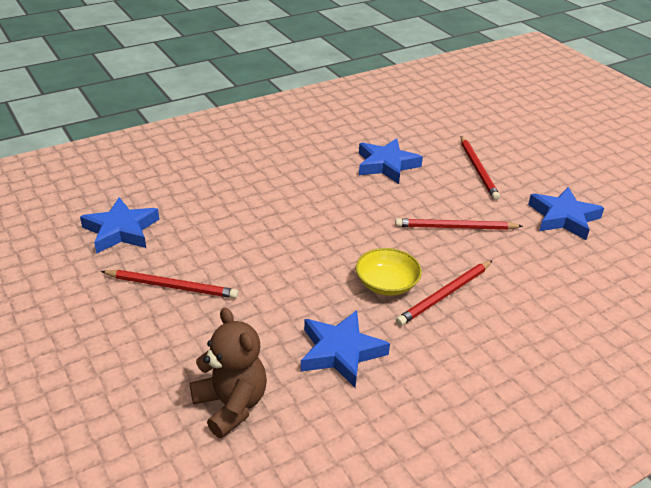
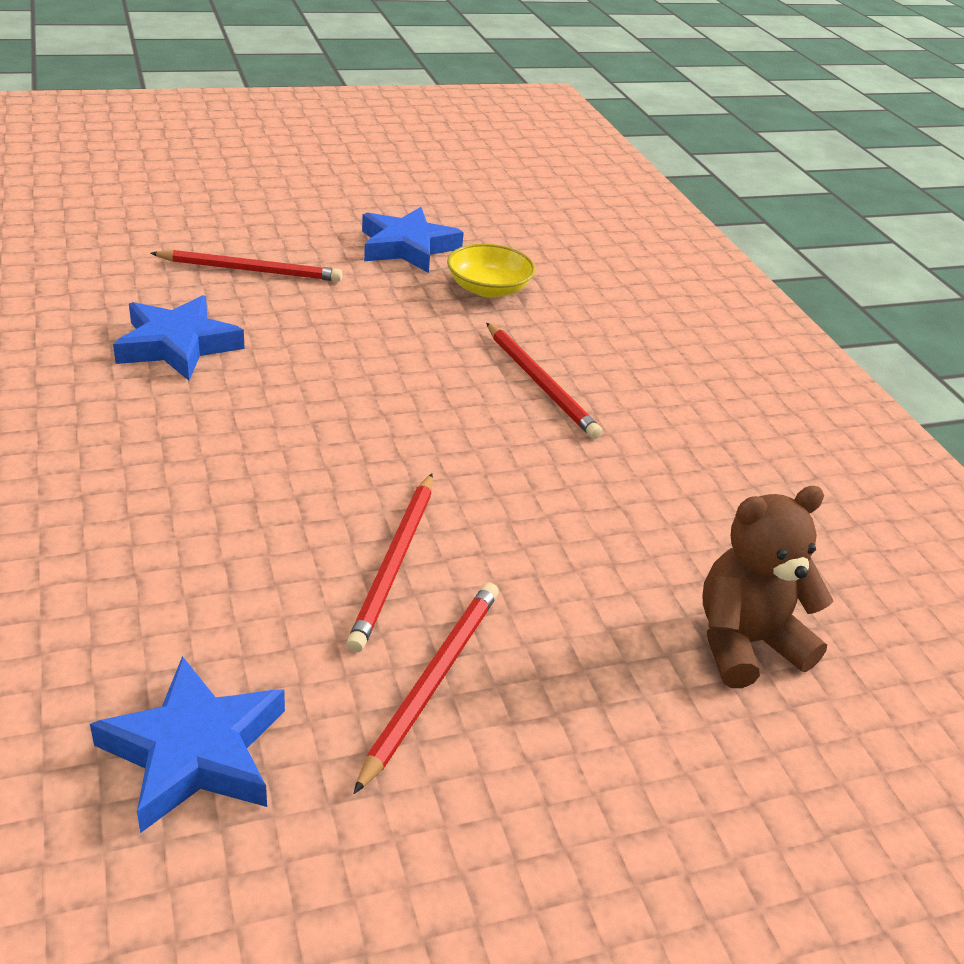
camera: 80 degrees left, 0 degrees up
(341, 352) = (643, 505): blue star -> none
(386, 284) = (502, 426): yellow bowl -> yellow bowl (488, 289)
(455, 227) = (390, 332): red pencil -> red pencil (394, 563)

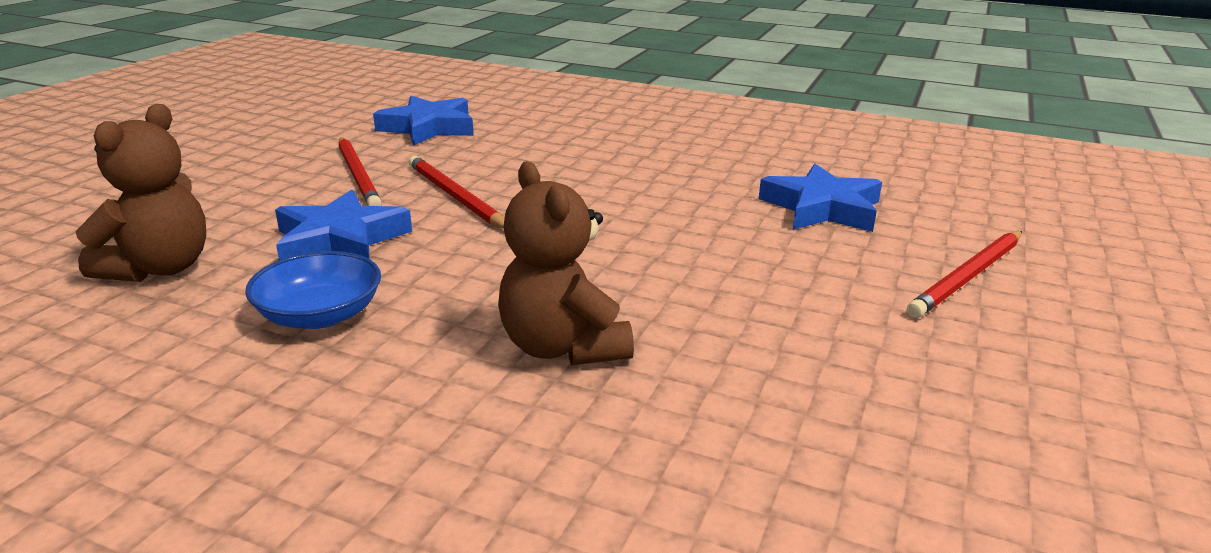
camera: 135 degrees right, 10 degrees down
(407, 247) = (1005, 408): blue star -> blue star (340, 241)
(488, 289) = (823, 421): yellow bowl -> none
(540, 383) = (563, 347): red pencil -> brown teddy bear
(655, 499) = (320, 315): none -> blue bowl

